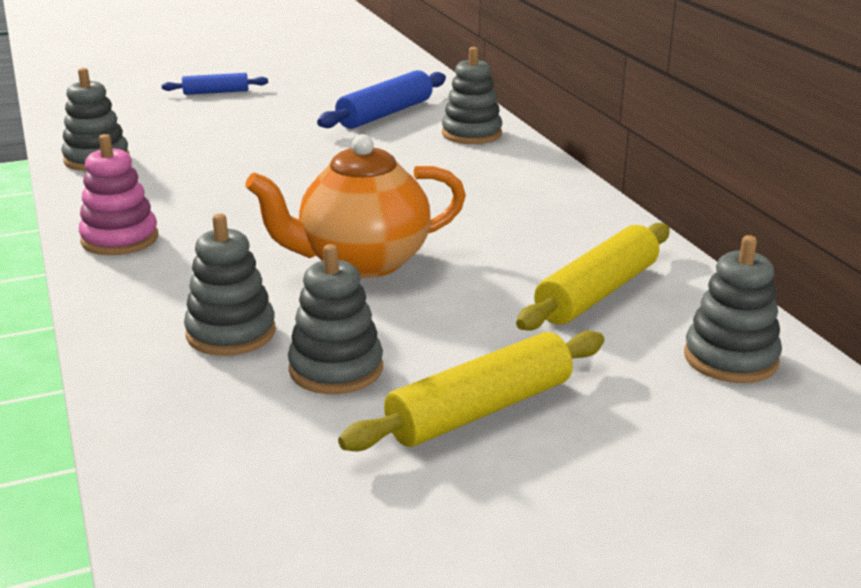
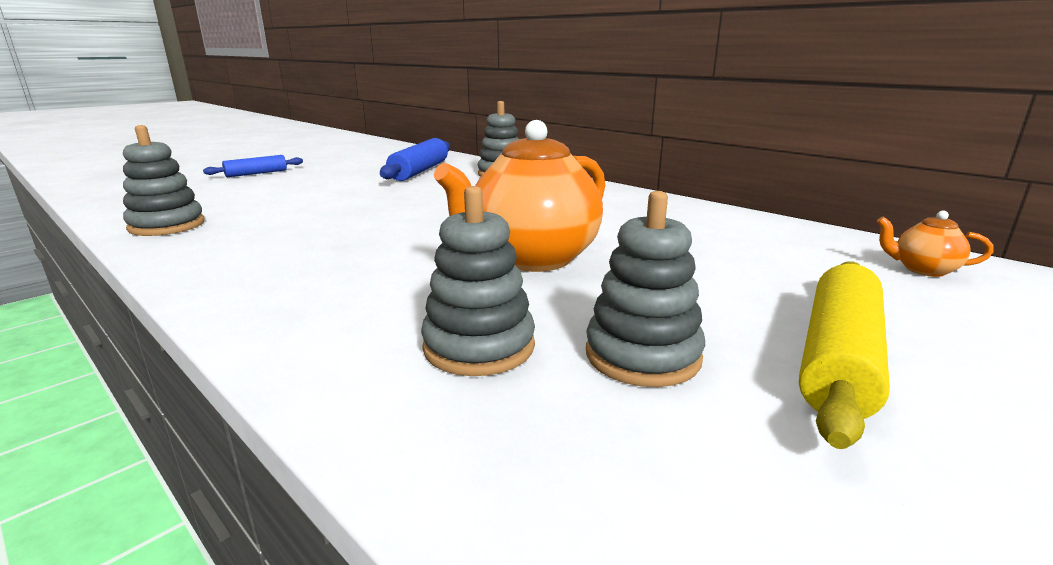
camera: 25 degrees left, 5 degrees down
(120, 239) = (248, 283): pink stacking toy -> none
(597, 293) = (752, 246): yellow rolling pin -> none
(730, 359) = (923, 270): grey stacking toy -> orange teapot

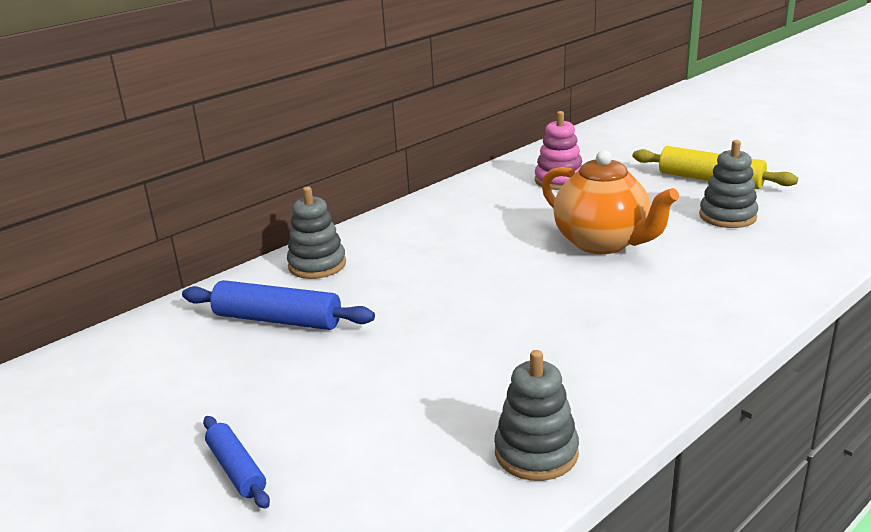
camera: 85 degrees left, 5 degrees up
(479, 346) = (738, 253): grey stacking toy -> none
(738, 244) = (559, 180): none -> pink stacking toy
(923, 270) = (595, 145): orange teapot -> none

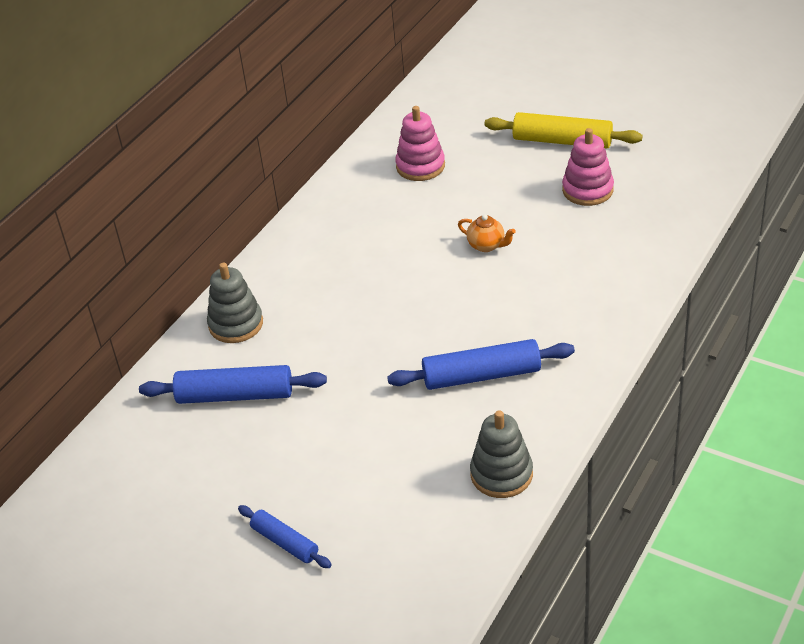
camera: 15 degrees left, 15 degrees up
(552, 349) = (481, 376): none -> blue rolling pin
(602, 243) = (487, 245): orange teapot -> orange teapot, size x0.44
(727, 216) = (587, 190): grey stacking toy -> pink stacking toy

